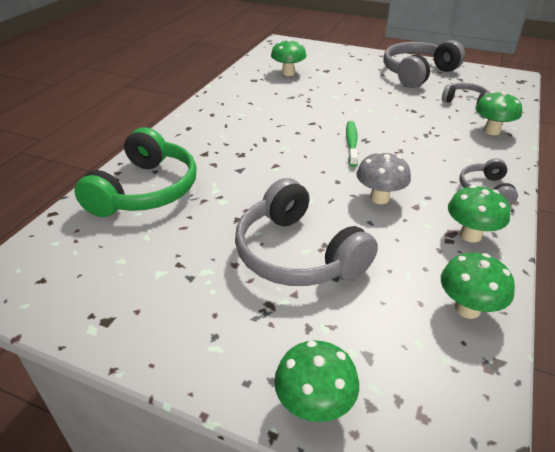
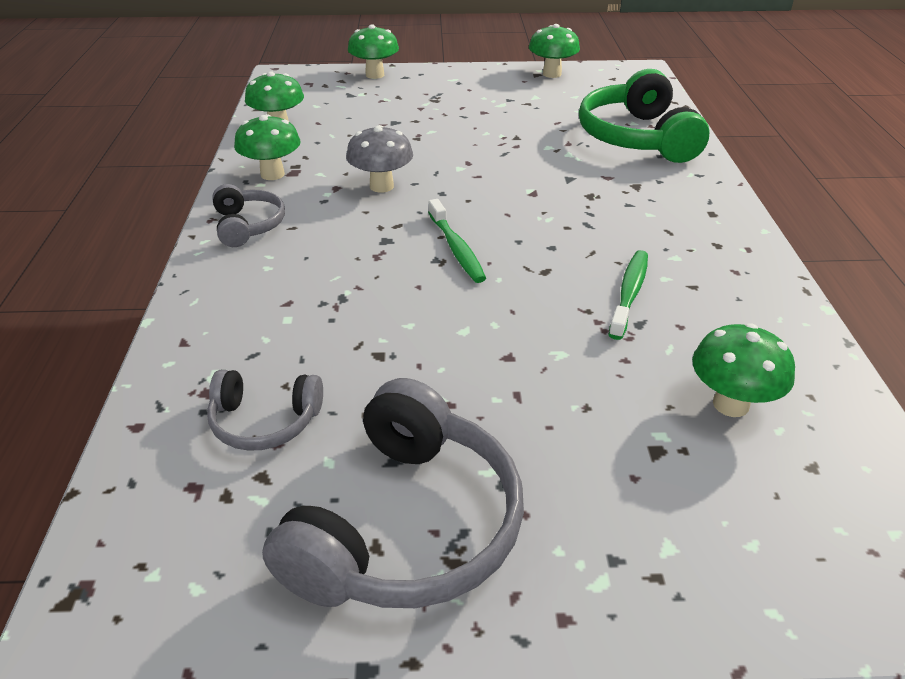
camera: 155 degrees right, 0 degrees up
(282, 106) = (629, 293): none -> green toothbrush
(297, 254) = (437, 127): grey headphones -> none
(491, 131) = (218, 339): green mushroom -> green mushroom (552, 74)

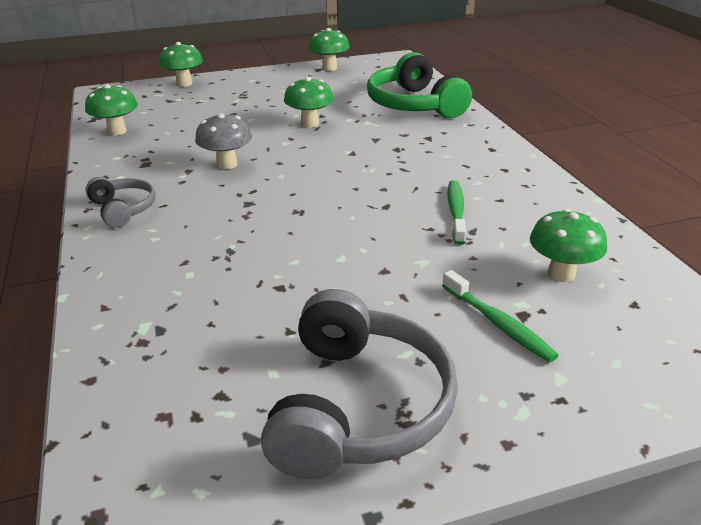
camera: 15 degrees left, 5 degrees down
(264, 421) = (205, 354): grey headphones -> none
(272, 174) = (127, 168): green mushroom -> green mushroom (310, 123)
(456, 249) = (309, 201): green toothbrush -> green toothbrush (498, 323)

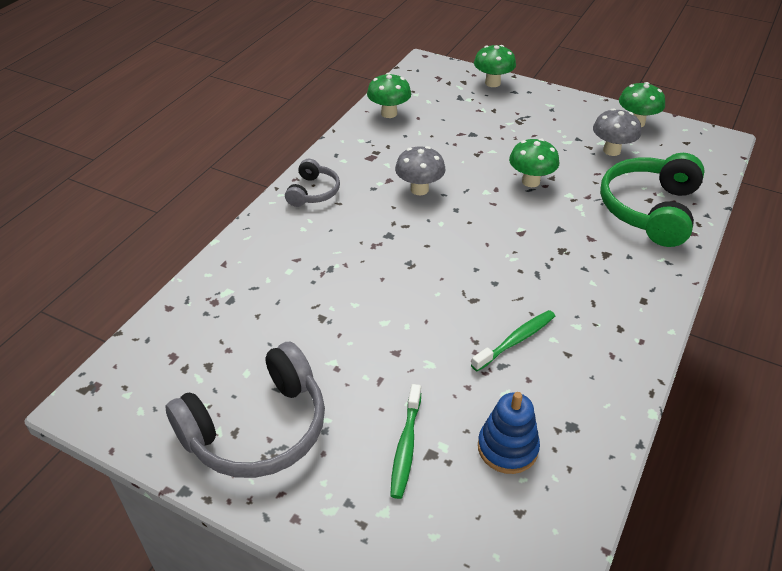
camera: 45 degrees right, 10 degrees up
(338, 87) = (611, 150): none -> grey mushroom
(561, 274) = (507, 448): green mushroom -> blue stacking toy

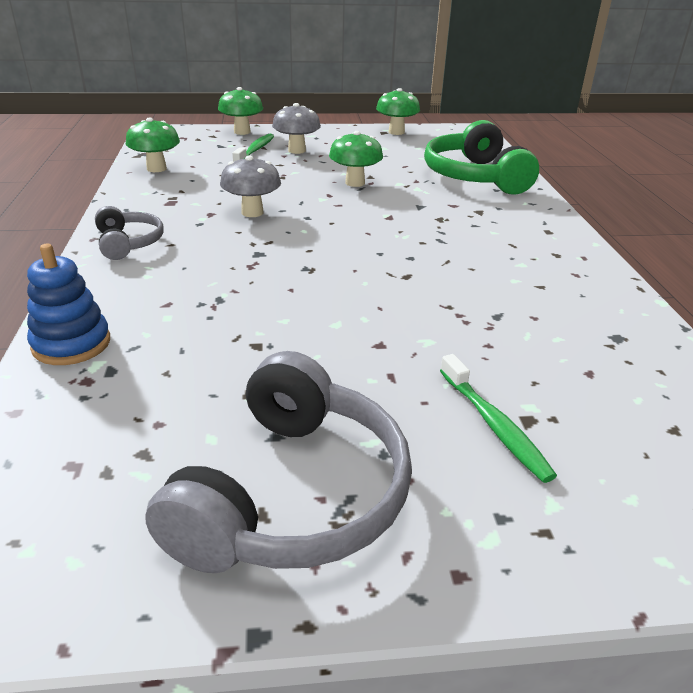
camera: 35 degrees left, 10 degrees down
(507, 448) = (590, 379): blue stacking toy -> blue stacking toy (71, 344)
(516, 340) = (484, 292): green toothbrush -> green toothbrush (255, 150)
(611, 150) = (398, 151): grey mushroom -> grey mushroom (297, 150)

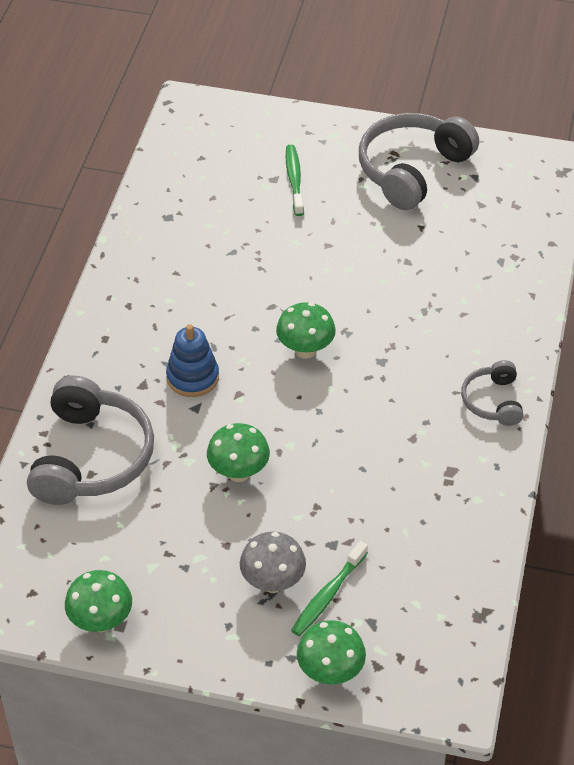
camera: 160 degrees left, 15 degrees up
(71, 344) = (527, 288): blue stacking toy -> blue stacking toy (192, 377)
(156, 169) = (462, 561): green mushroom -> green mushroom (305, 350)
(252, 212) = (370, 431): grey mushroom -> none
(475, 177) = (92, 457): green headphones -> grey headphones

